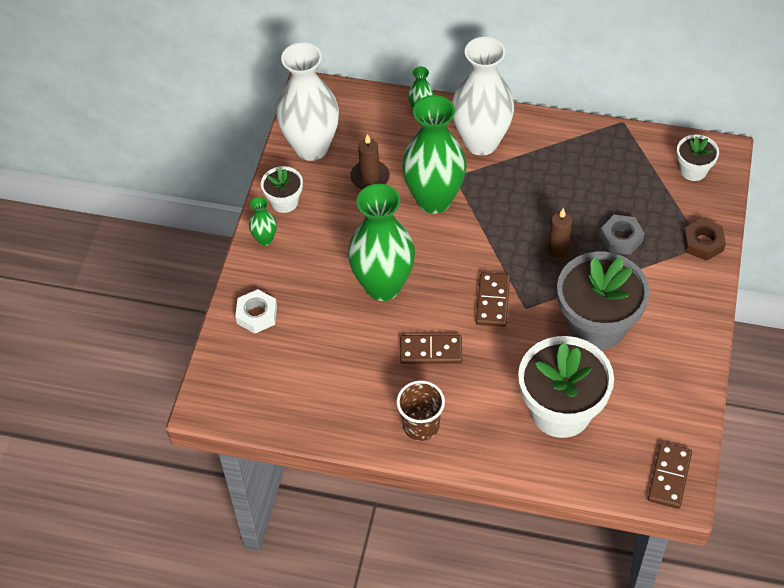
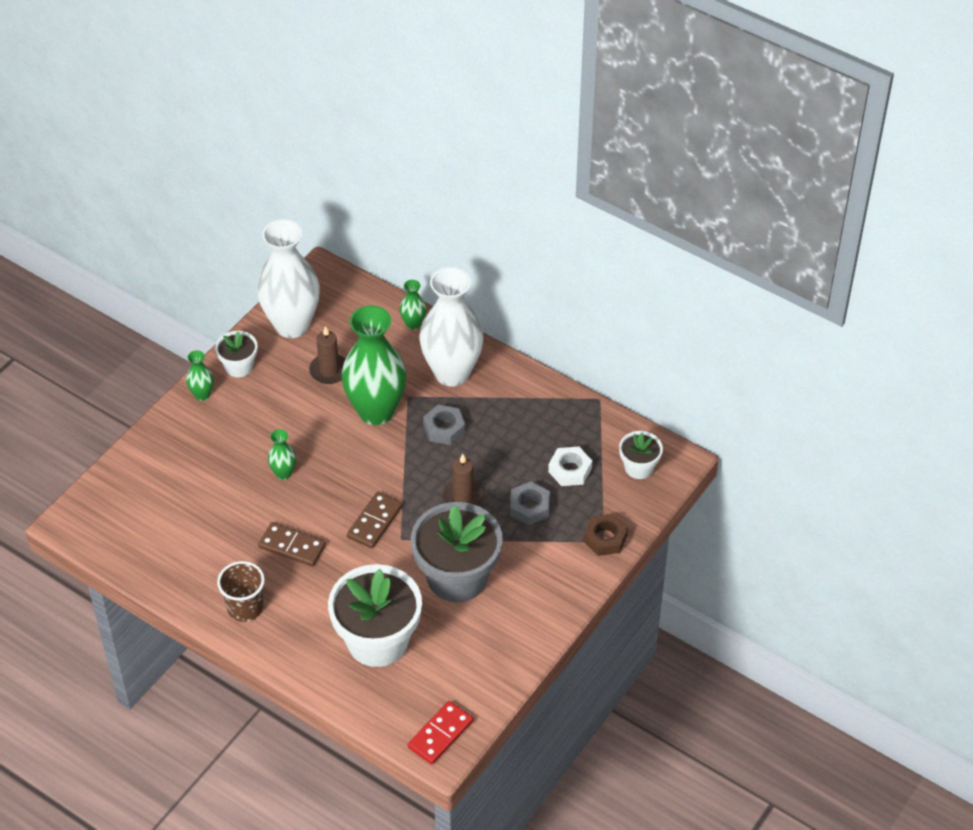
camera: 20 degrees right, 5 degrees down
(257, 315) = (157, 459): white nut -> white nut (570, 470)
(383, 286) = (283, 473): green vase -> green vase, size x0.43
(504, 194) = (444, 428): none -> grey nut
(669, 477) = (440, 734): brown domino -> red domino

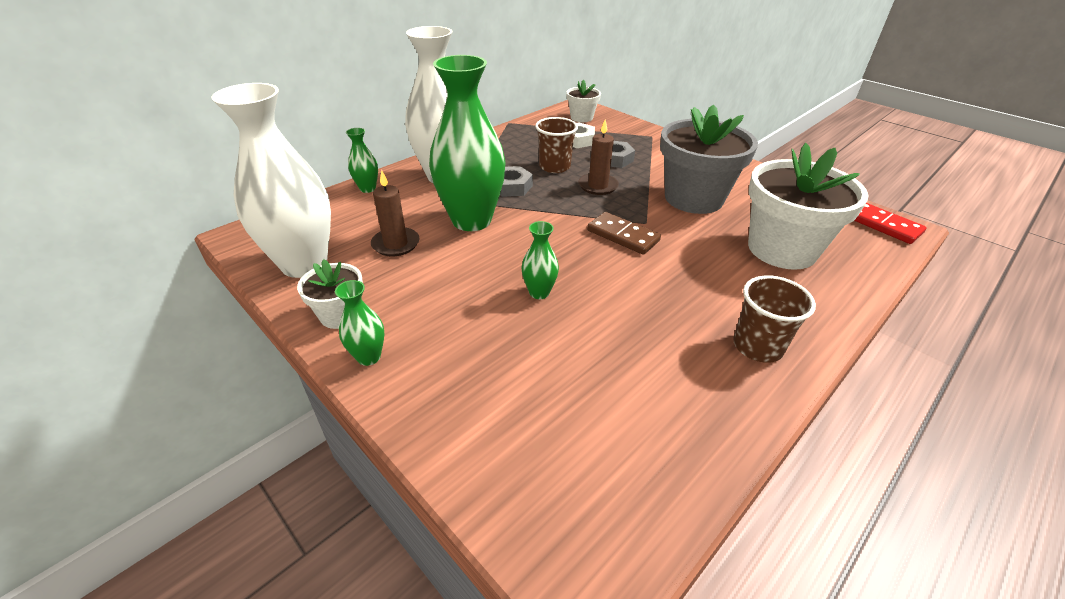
camera: 80 degrees left, 10 degrees down
(292, 546) = (655, 296): brown domino -> none
(496, 457) = (554, 167): none -> brown cup
(605, 538) = (649, 135): brown nut -> none

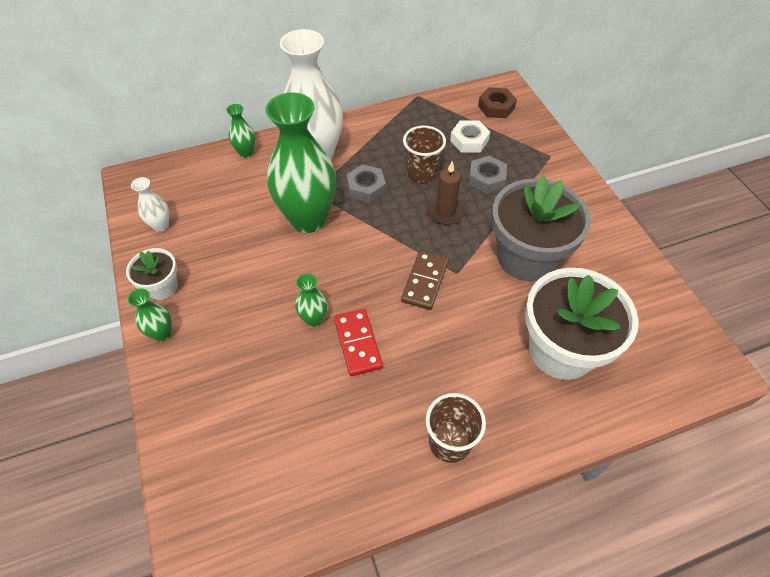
camera: 25 degrees right, 15 degrees up
(304, 264) = (161, 226): white vase -> white vase, size x0.43
(396, 244) = (235, 227): brown candle -> none
(581, 117) = (496, 107): white flower pot -> brown nut
(622, 236) = (424, 281): brown domino -> brown domino turned 45 degrees clockwise
(883, 225) = (697, 358): red domino -> red domino (358, 343)

